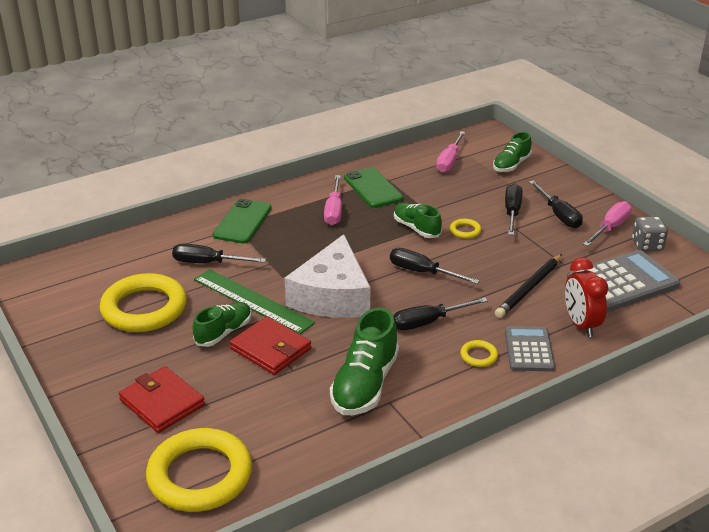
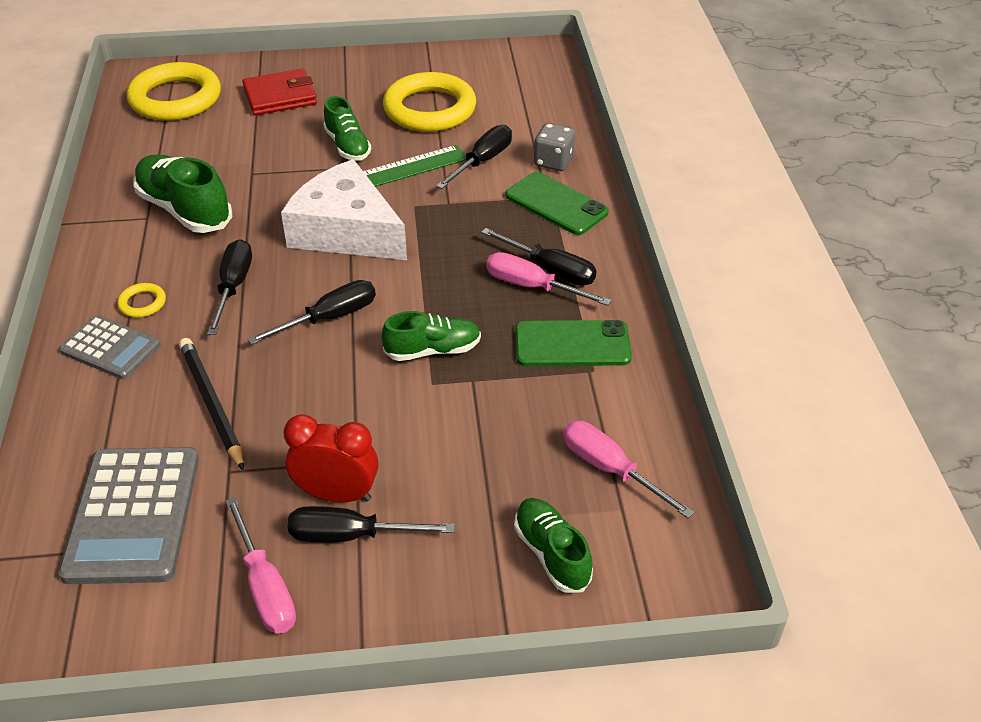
camera: 115 degrees right, 10 degrees up
(270, 349) = (295, 167): red wallet -> none
(465, 231) = (390, 398): yellow ring -> none
(512, 212) = (400, 477): black screwdriver -> black screwdriver (550, 270)
(581, 324) = (102, 418): red clock -> red clock (337, 494)
(647, 245) = (183, 609): grey dice -> grey dice (553, 162)

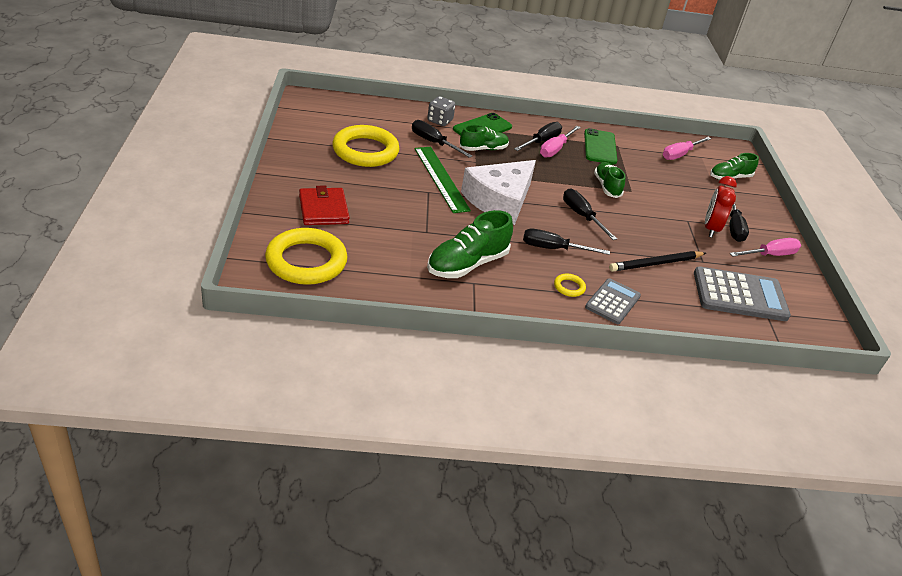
camera: 90 degrees left, 5 degrees down
(348, 146) = (403, 188): green shoe -> green shoe (483, 149)

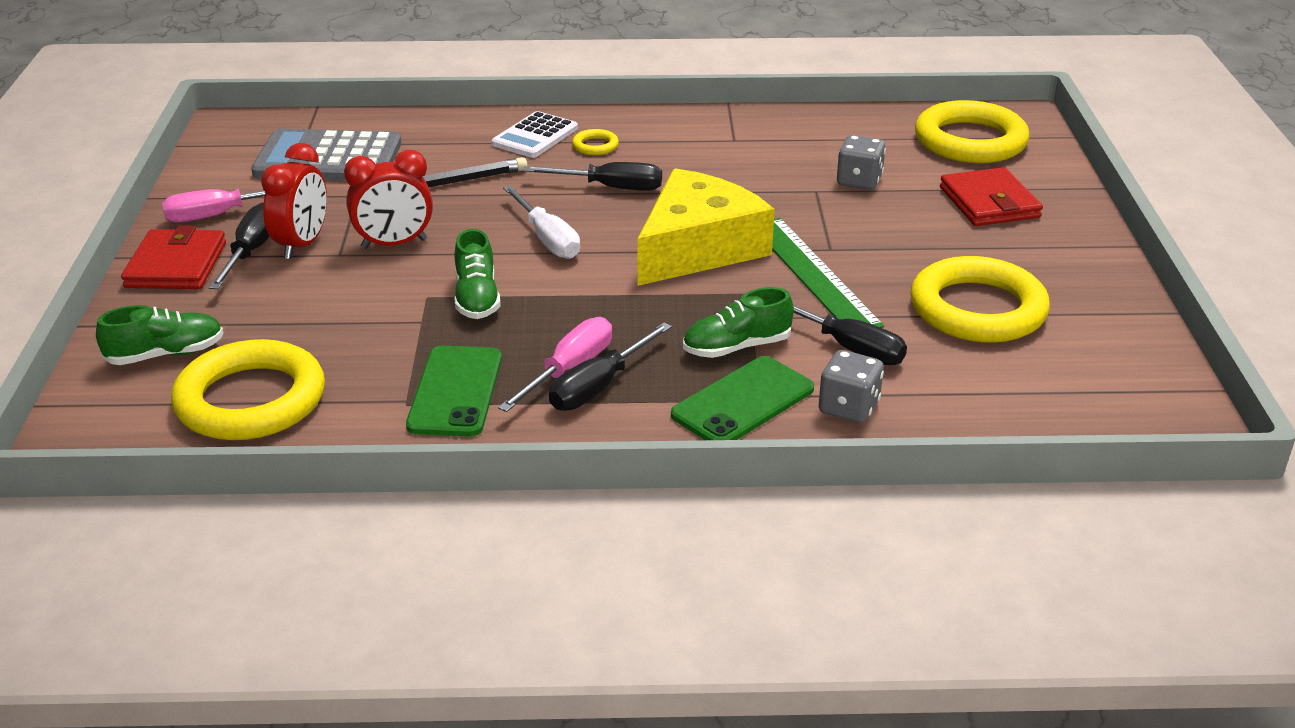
camera: 175 degrees left, 5 degrees down
(397, 235) = (859, 181): none -> grey dice
(467, 264) = (746, 157): green shoe -> none
(499, 200) = (698, 248): white cheese -> yellow cheese
(582, 216) = (547, 239): black screwdriver -> white screwdriver
(612, 302) = (535, 136): grey calculator -> white calculator
(662, 223) = (394, 244): none -> red clock
(680, 154) = (251, 400): pink screwdriver -> yellow ring
(765, 223) = (176, 265): none -> red wallet

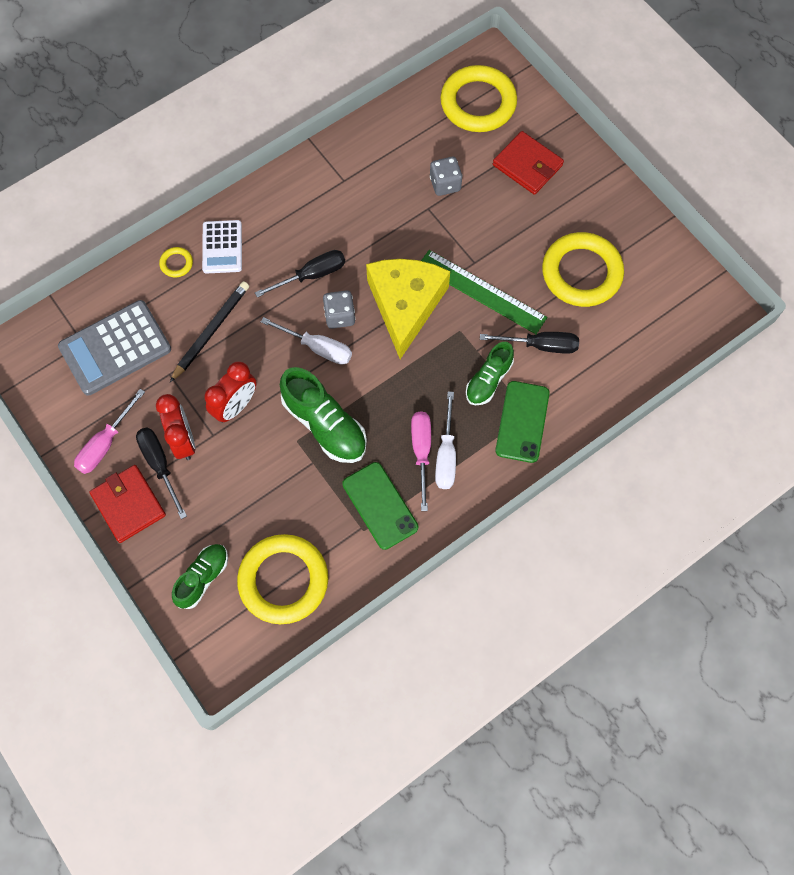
camera: 35 degrees left, 35 degrees up
(477, 298) = (325, 425): green shoe -> green shoe, size x1.57
(595, 146) = (267, 236): yellow ring -> yellow ring (176, 263)
(599, 386) = (446, 455): black screwdriver -> white screwdriver
(848, 408) = (573, 394): grey dice -> grey dice (339, 316)

